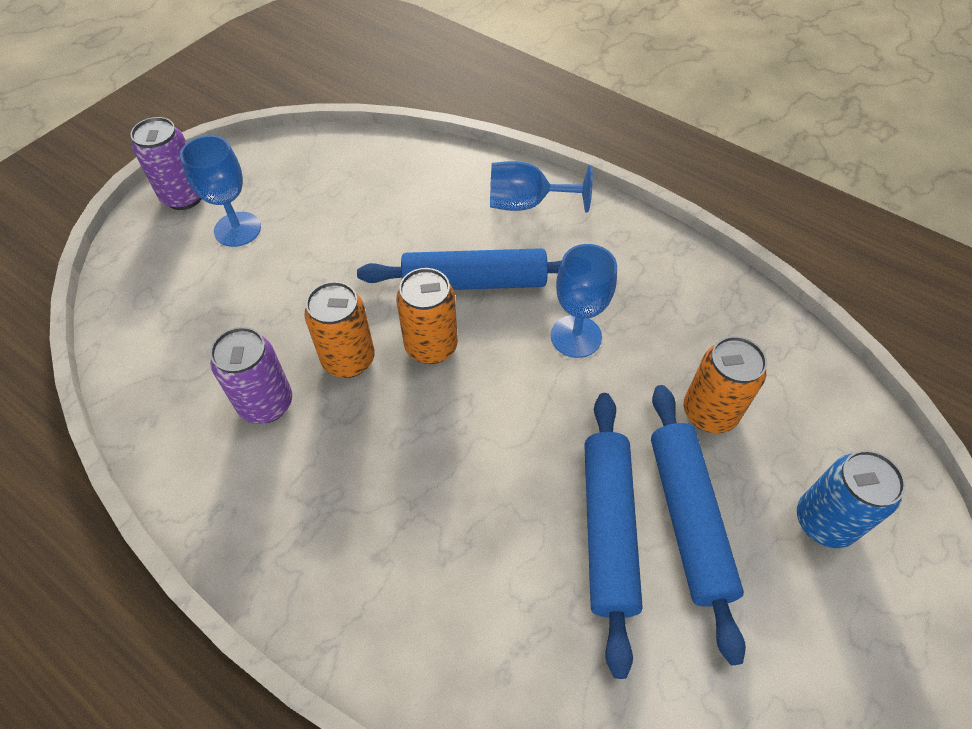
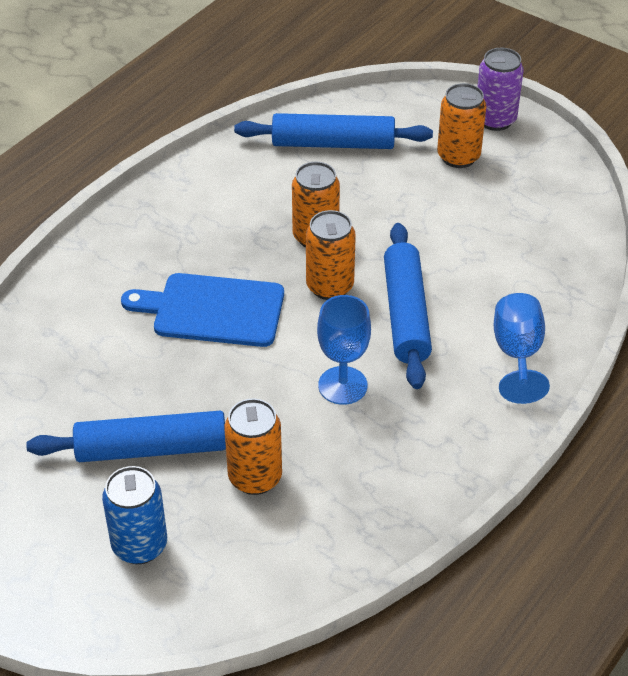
camera: 90 degrees right, 10 degrees down
(237, 229) = (458, 157): blue goblet -> orange can
(266, 404) = (273, 195): purple can -> none
(466, 464) = (213, 310): none -> blue cutting board
(607, 529) = (148, 395): blue rolling pin -> blue rolling pin (333, 143)

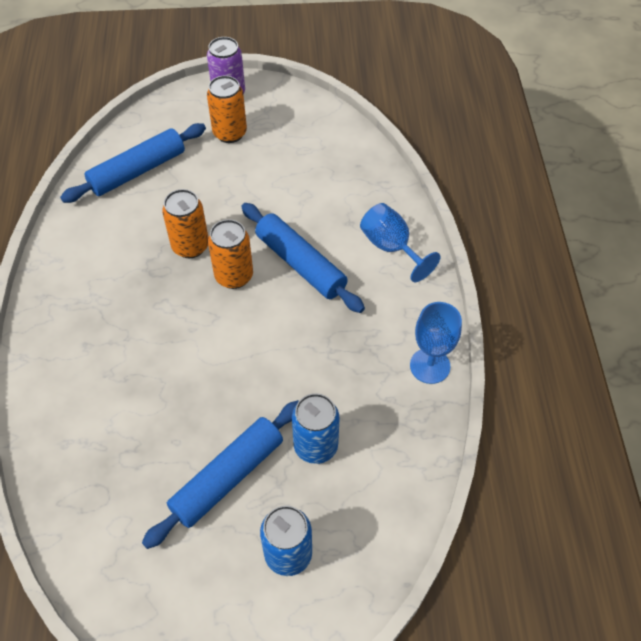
camera: 40 degrees left, 10 degrees up
(213, 310) = (171, 345): blue cutting board -> none
(255, 477) = (315, 446): orange can -> blue can
(342, 385) = (308, 341): blue goblet -> blue goblet (430, 366)

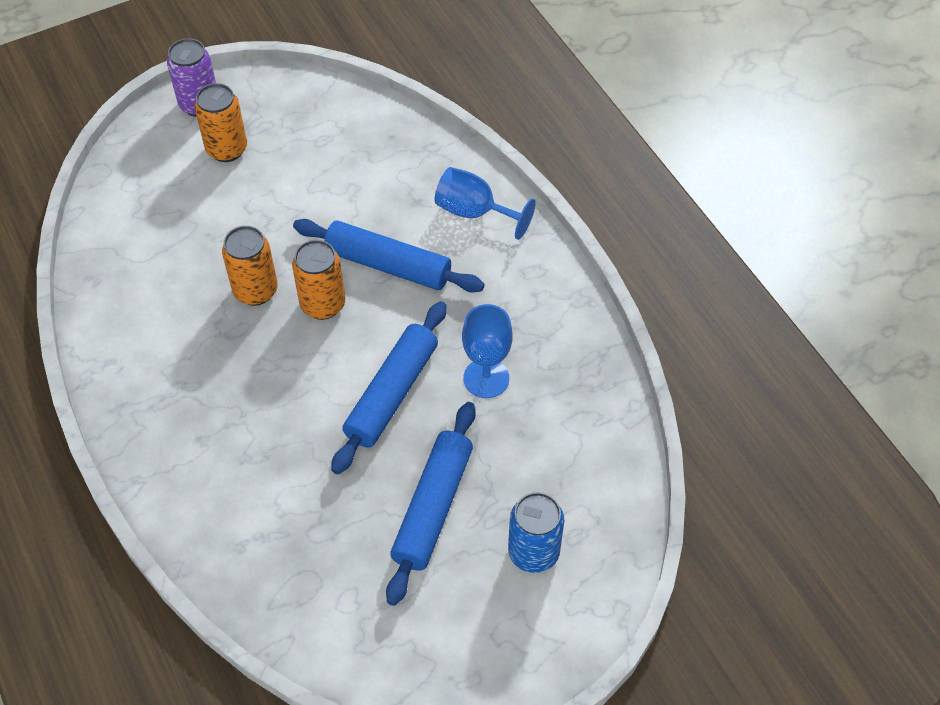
camera: 25 degrees left, 0 degrees up
(137, 171) = (143, 229): blue rolling pin -> blue rolling pin (391, 393)
(315, 446) = (505, 441): blue can -> none
(430, 366) = (576, 318): blue goblet -> blue goblet (486, 378)

